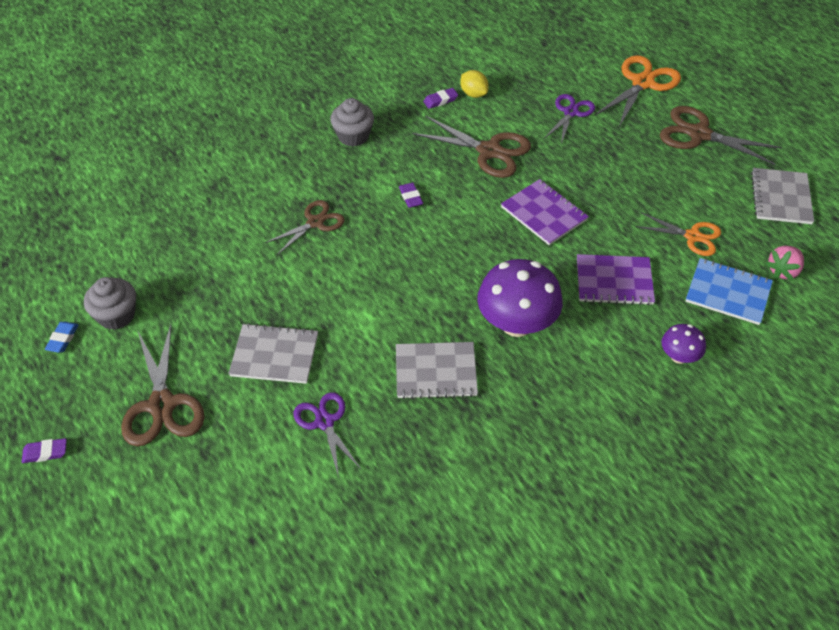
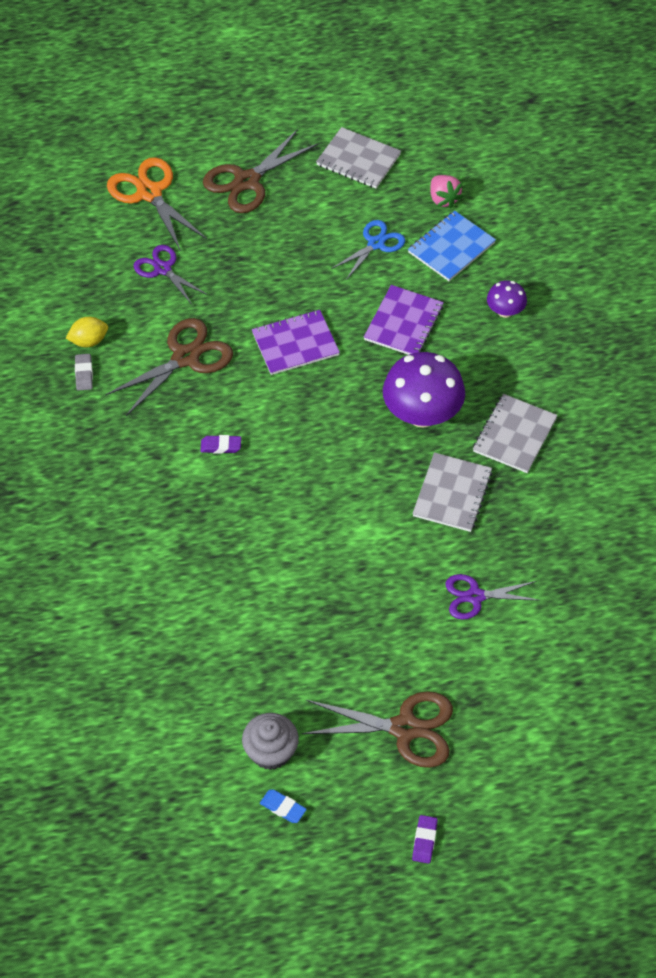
camera: 70 degrees left, 5 degrees up
(274, 355) = (381, 619): grey notebook -> grey notebook (514, 435)
(315, 222) = (218, 540): brown scissors -> none
(353, 136) = (100, 470): grey cupcake -> none
(440, 100) = (84, 374): purple eraser -> grey eraser
(692, 236) = (376, 244): orange scissors -> blue scissors

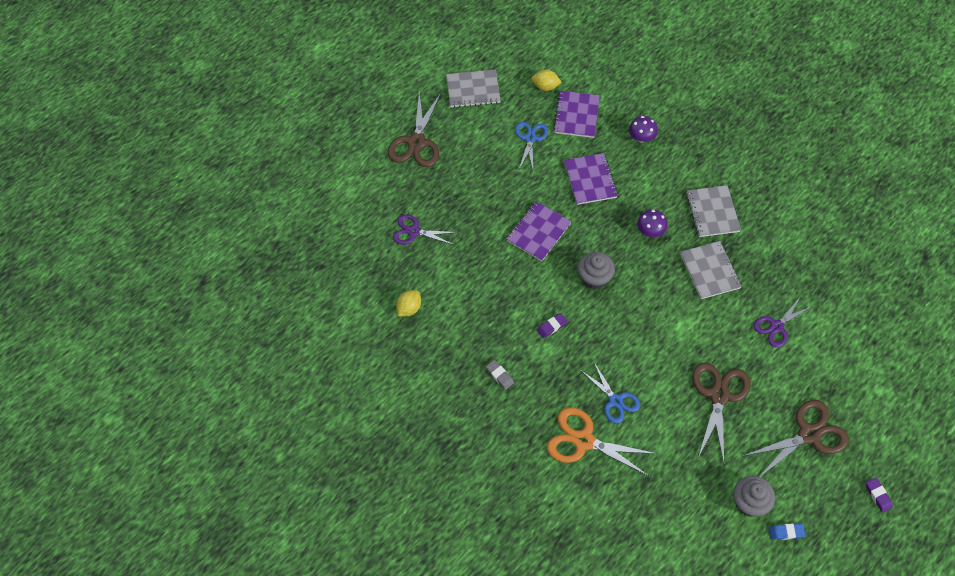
camera: 35 degrees left, 5 degrees up
(84, 374) = (425, 332): grey eraser -> grey eraser (499, 376)
(149, 193) = (361, 185): orange scissors -> orange scissors (583, 441)
(185, 357) = (479, 282): brown scissors -> brown scissors (719, 395)
(220, 560) = (615, 401): none -> blue scissors
(313, 425) = (594, 278): none -> grey cupcake
(422, 414) = (650, 231): purple mushroom -> purple mushroom, size x0.51
(443, 199) = (545, 87): pink strawberry -> yellow lemon
(451, 248) = (576, 115): blue notebook -> purple notebook

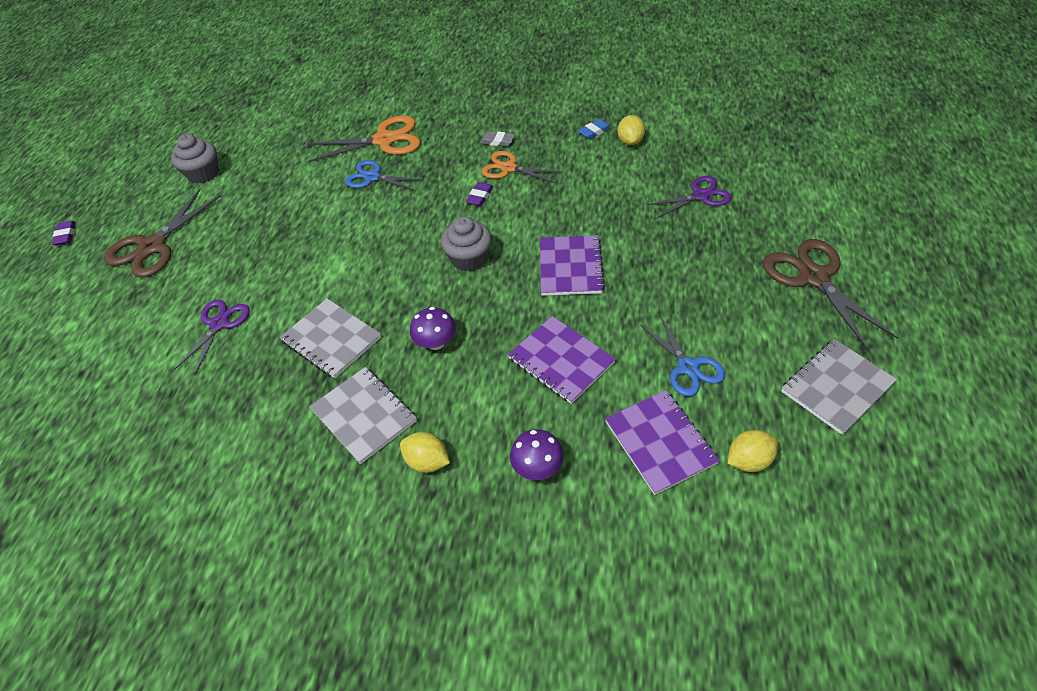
camera: 150 degrees right, 10 degrees down
(512, 341) = (508, 168): none -> orange scissors
(692, 170) = (427, 461): none -> yellow lemon
(719, 395) = (265, 230): brown scissors -> none
(786, 532) = (160, 171): blue eraser -> blue eraser (594, 132)
(878, 496) = (66, 235): purple eraser -> purple eraser turned 45 degrees clockwise

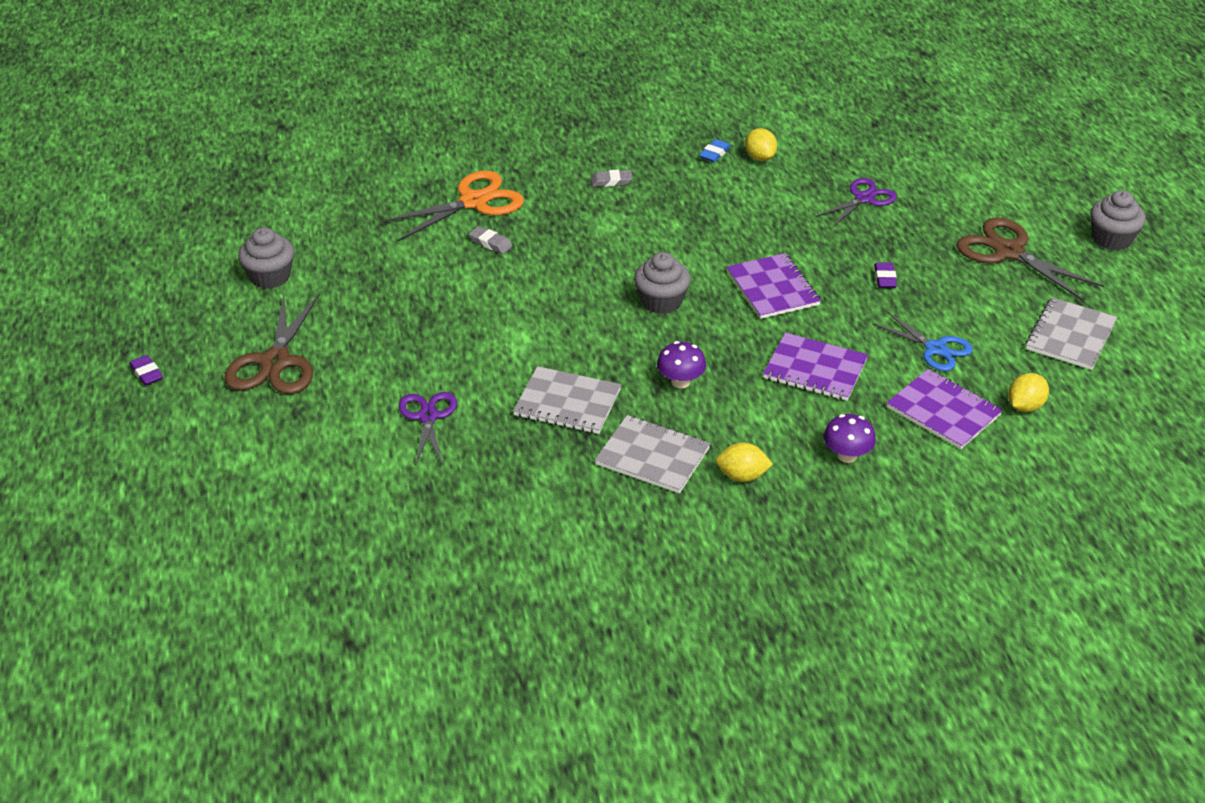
camera: 25 degrees left, 10 degrees down
(372, 177) = (490, 243): blue scissors -> grey eraser
(480, 196) = (631, 241): purple eraser -> purple eraser (885, 278)
(508, 168) = (643, 207): orange scissors -> none
(930, 286) = (1111, 239): none -> grey cupcake

